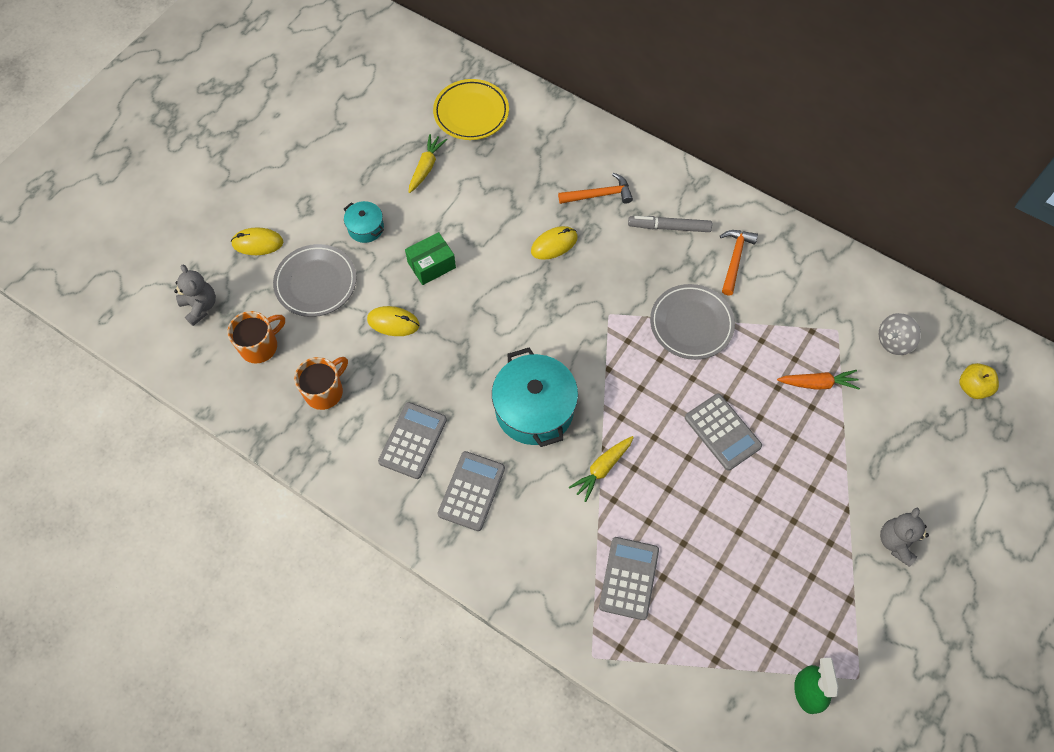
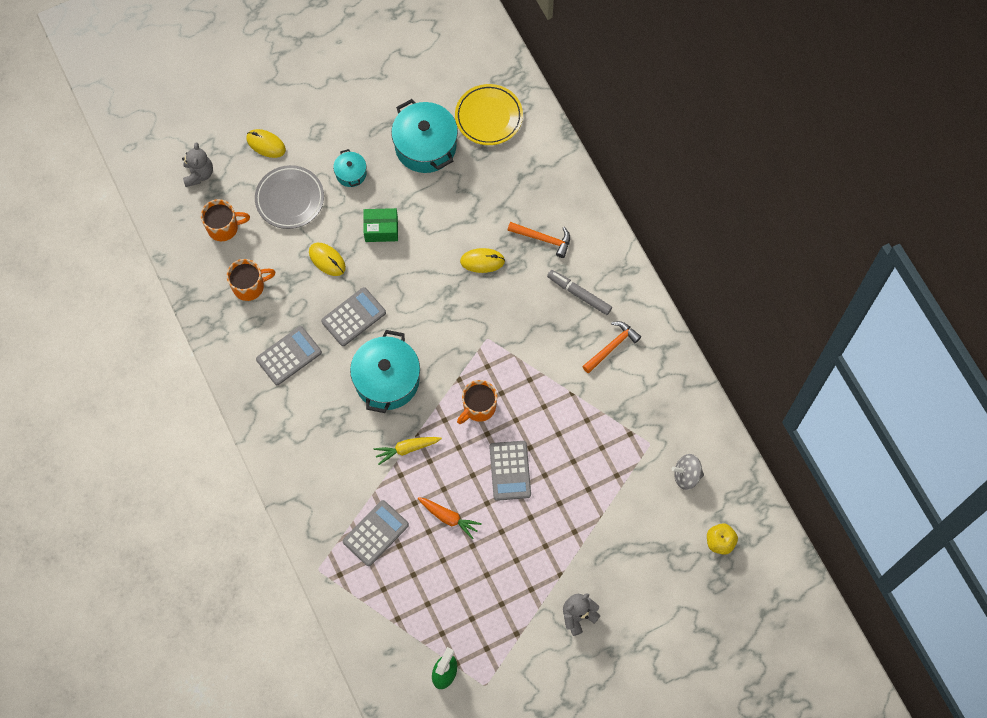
camera: 30 degrees right, 5 degrees up
(426, 167) = (425, 146): yellow carrot -> turquoise pot
(471, 491) = (307, 414): grey calculator -> grey calculator (353, 317)
(647, 386) = (478, 407): none -> orange mug
(691, 324) = (543, 379): grey plate -> none
(817, 383) = (605, 475): orange carrot -> orange carrot (448, 518)

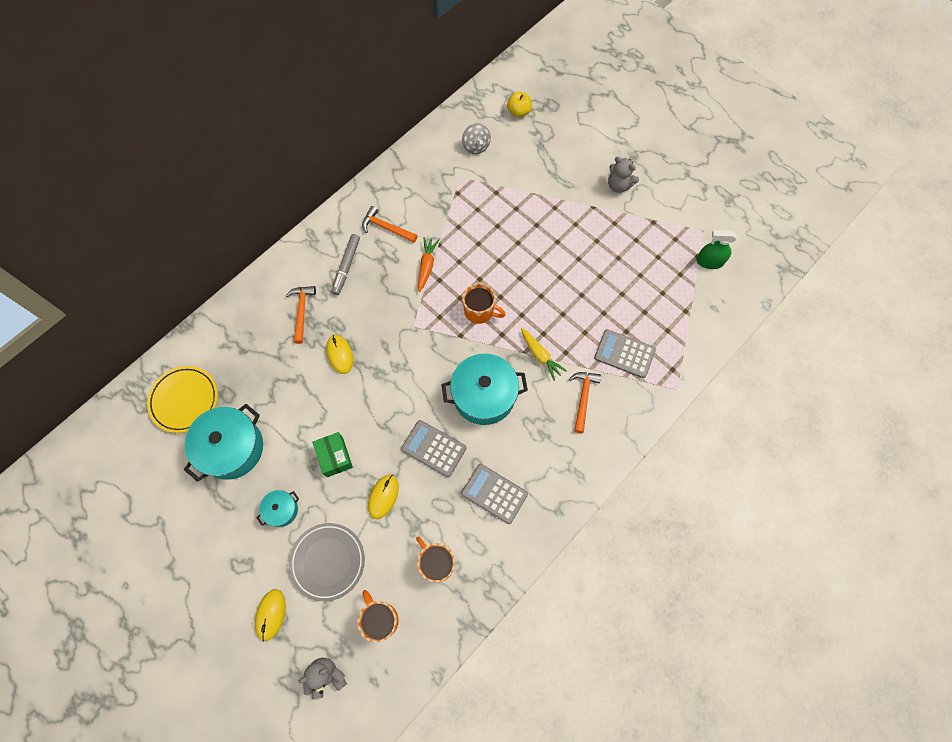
camera: 110 degrees left, 0 degrees up
(346, 472) = (583, 398): none -> orange hammer
(448, 518) = (585, 301): orange carrot -> orange carrot (427, 266)
(510, 470) = (525, 269): grey calculator -> none

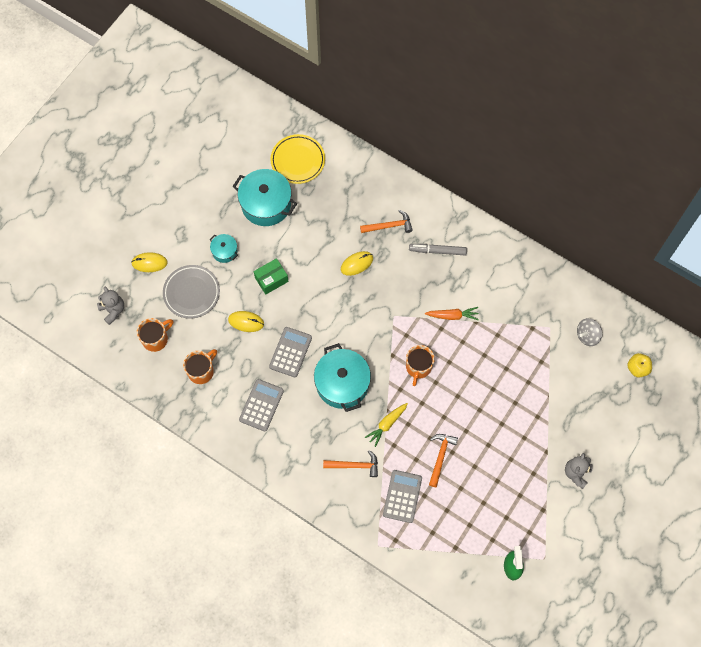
camera: 80 degrees right, 0 degrees up
(386, 228) = (482, 275): orange hammer -> orange hammer (440, 457)

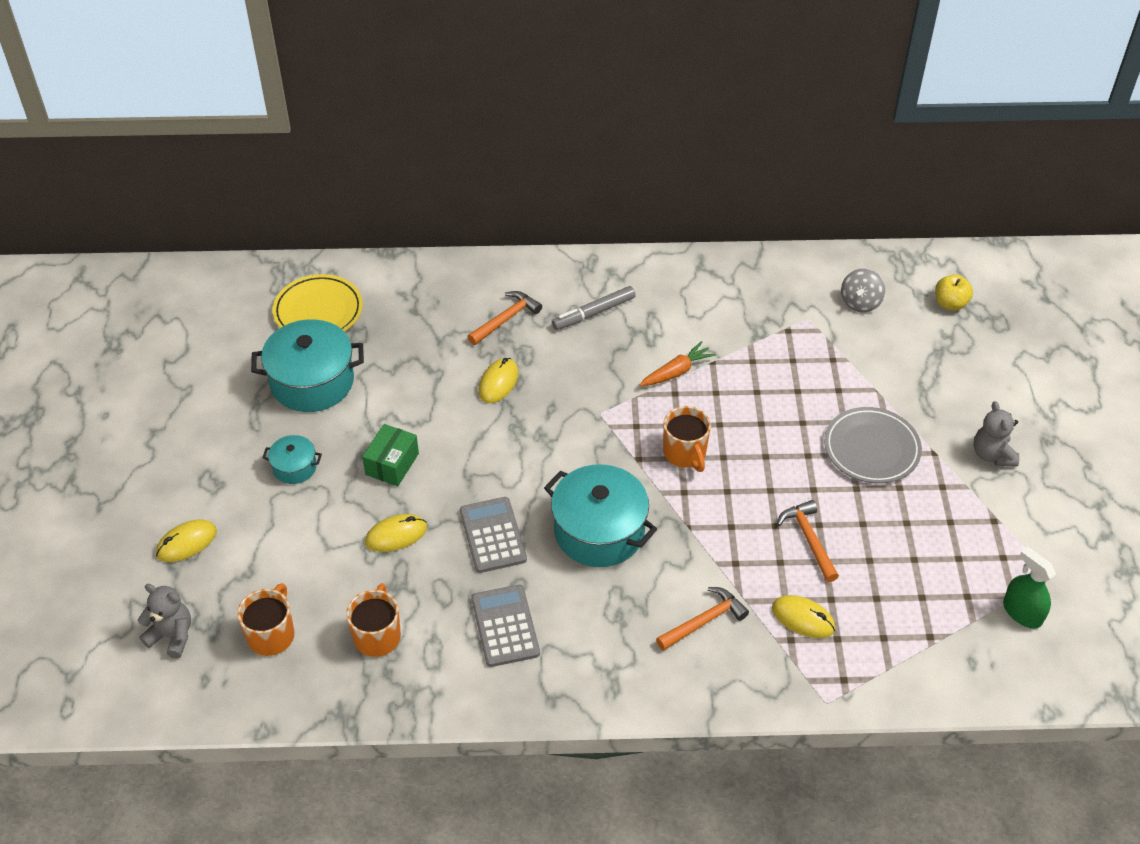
camera: 35 degrees left, 20 degrees down
(191, 293) = (283, 544): grey plate -> grey plate (871, 449)
(387, 424) = (703, 544): yellow carrot -> none
(402, 496) = (803, 618): grey calculator -> yellow mouse

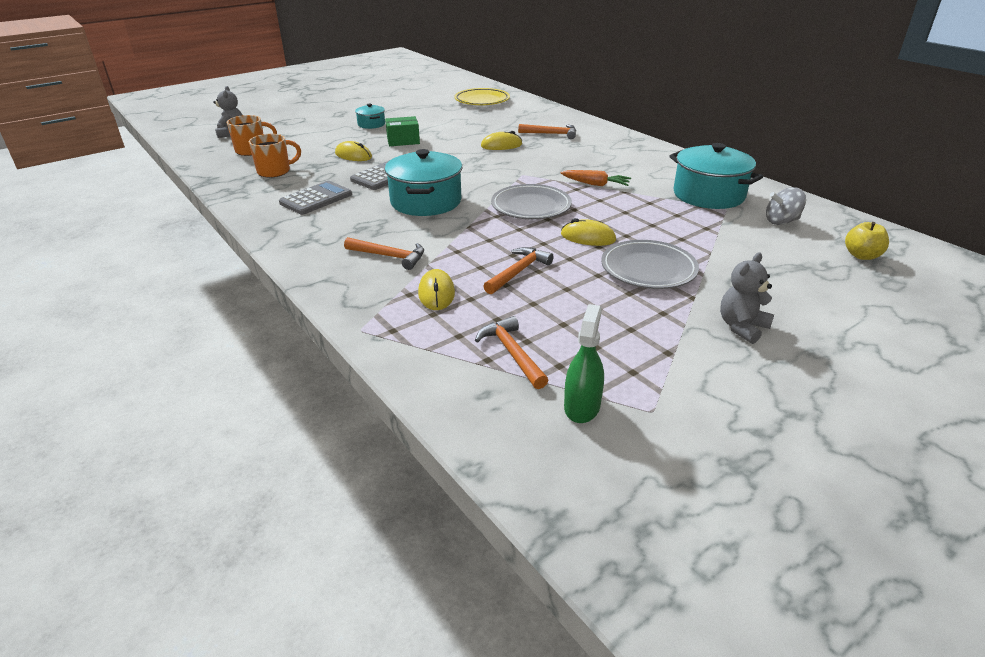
camera: 55 degrees right, 15 degrees down
(186, 543) = (295, 120): yellow mouse -> yellow mouse (588, 237)
(312, 381) = (434, 112): turquoise pot -> turquoise pot (708, 195)
(594, 313) = (598, 151): grey marker -> none
(685, 453) = (531, 206): orange mug -> grey plate
(931, 616) = (512, 353): none -> orange hammer

